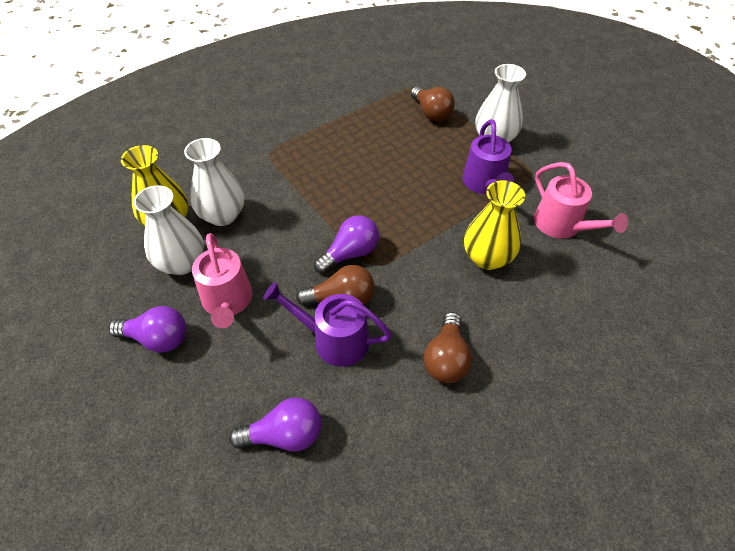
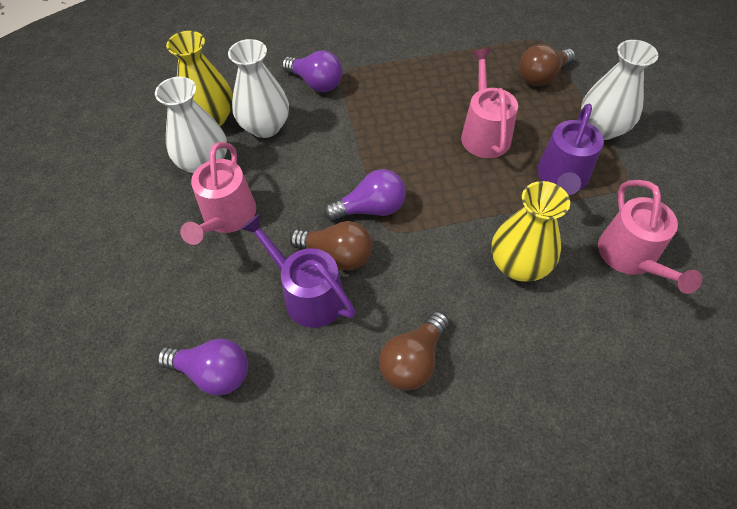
camera: 25 degrees right, 5 degrees up
(157, 339) = (147, 231): purple light bulb -> purple light bulb (316, 83)
(410, 168) = (484, 133): none -> pink watering can
(431, 113) = (542, 76): brown light bulb -> brown light bulb turned 60 degrees clockwise

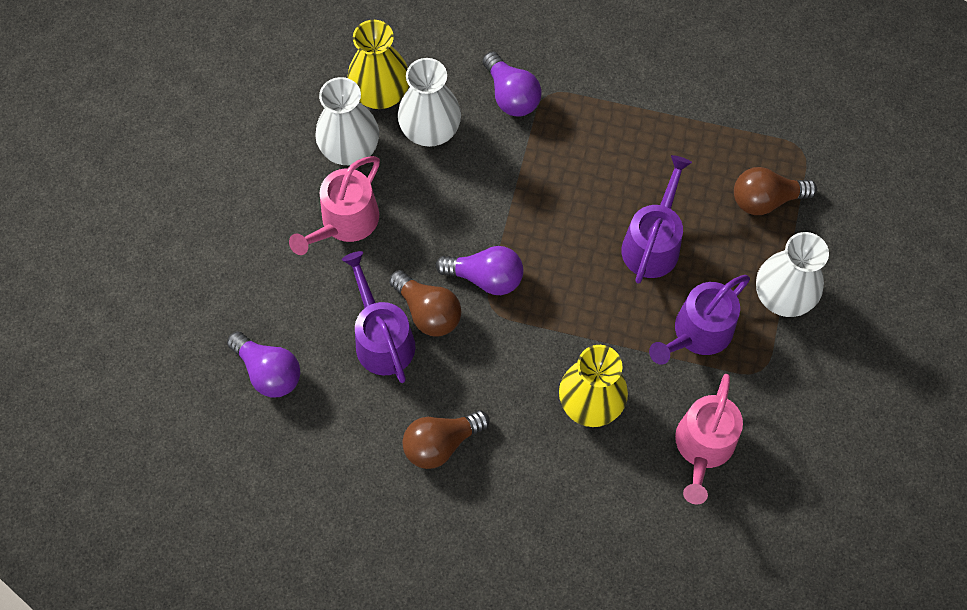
camera: 25 degrees right, 10 degrees up
(484, 133) = (653, 243): pink watering can -> purple watering can

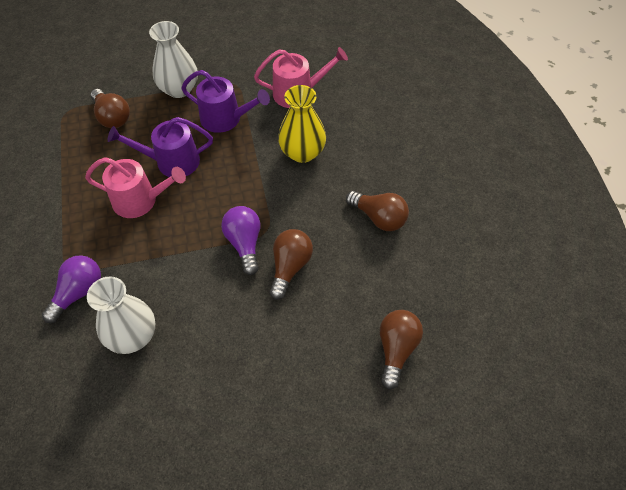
camera: 115 degrees left, 10 degrees down
(269, 371) = (396, 349): purple light bulb -> brown light bulb
(345, 222) = (245, 358): pink watering can -> pink watering can (140, 200)
(350, 148) = (174, 389): white vase -> none
(380, 93) = (110, 392): yellow vase -> none
(382, 339) = (327, 286): purple watering can -> none

